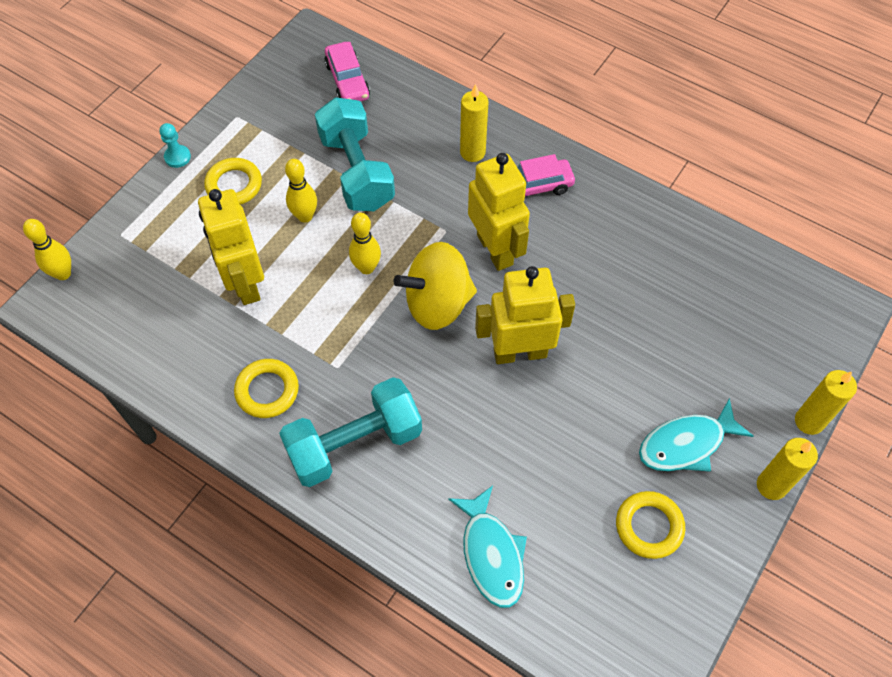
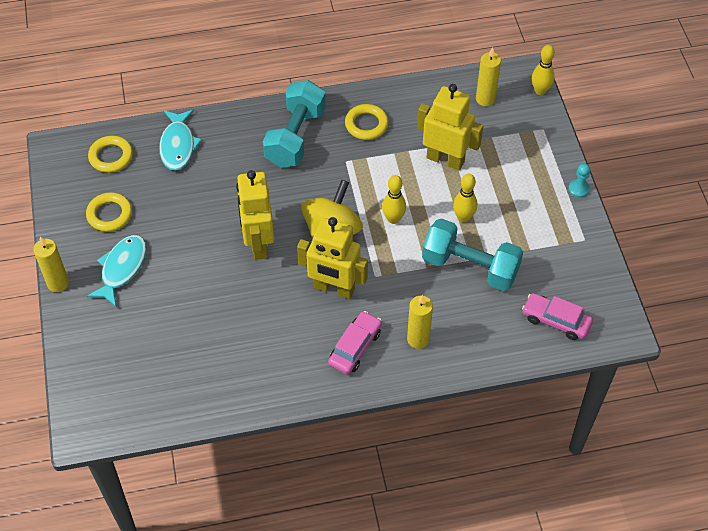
camera: 135 degrees right, 5 degrees down
(234, 185) = (525, 201): yellow ring -> yellow ring (111, 157)
(491, 554) = (178, 145): turquoise fish -> turquoise fish turned 120 degrees counterclockwise
(520, 352) = (258, 243): yellow robot -> yellow robot turned 135 degrees clockwise
(809, 421) = (60, 335): yellow candle -> yellow candle (485, 99)

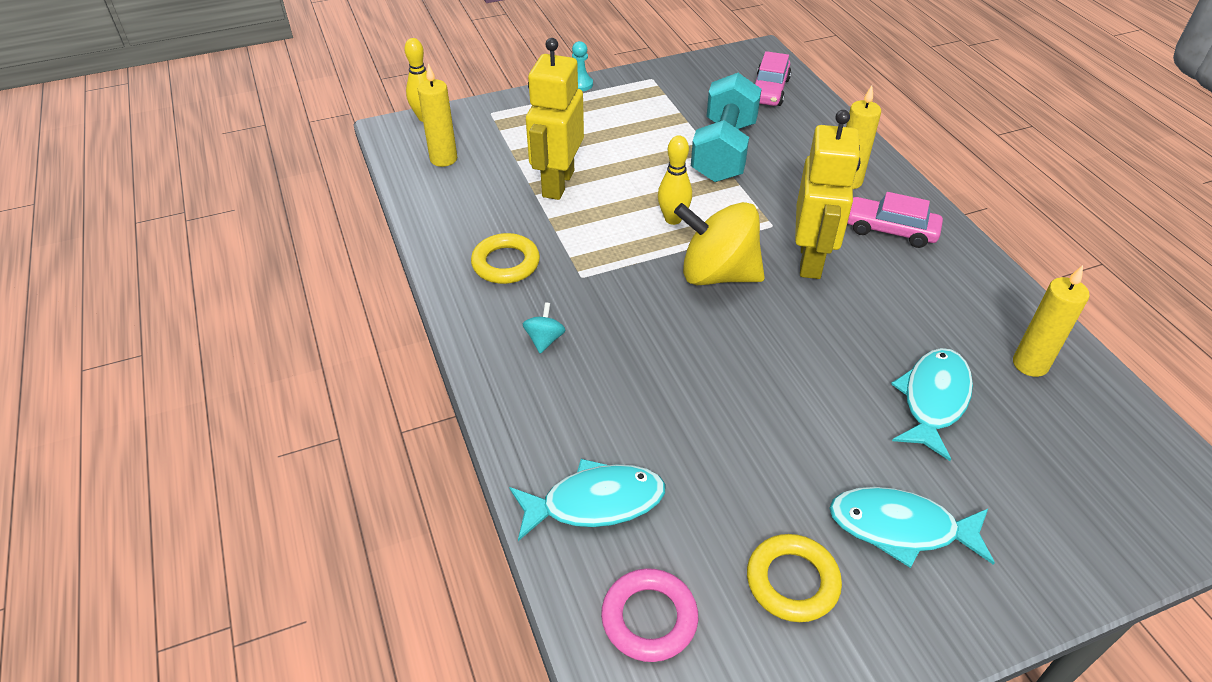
camera: 100 degrees left, 10 degrees down
(58, 283) = (985, 632): yellow candle -> yellow candle (1030, 364)
(111, 157) = (649, 618): yellow ring -> pink ring
(197, 315) = (933, 400): none -> turquoise fish
(258, 243) = (769, 350): yellow robot -> none
(295, 137) = (544, 340): turquoise dumbbell -> turquoise spinning top
(463, 217) = (650, 162): yellow bowling pin -> none

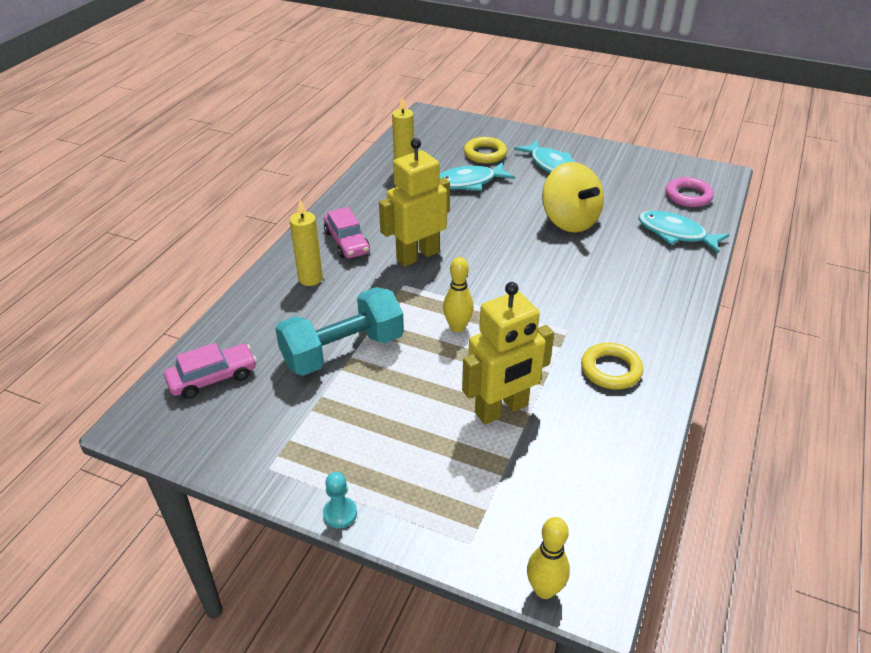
camera: 135 degrees left, 5 degrees down
(443, 159) = (574, 509): yellow candle -> none
(544, 340) = (631, 309): turquoise spinning top -> none
(717, 274) = (482, 281): yellow spinning top -> yellow spinning top (569, 221)
(792, 581) = (617, 176): yellow ring -> yellow ring (485, 154)

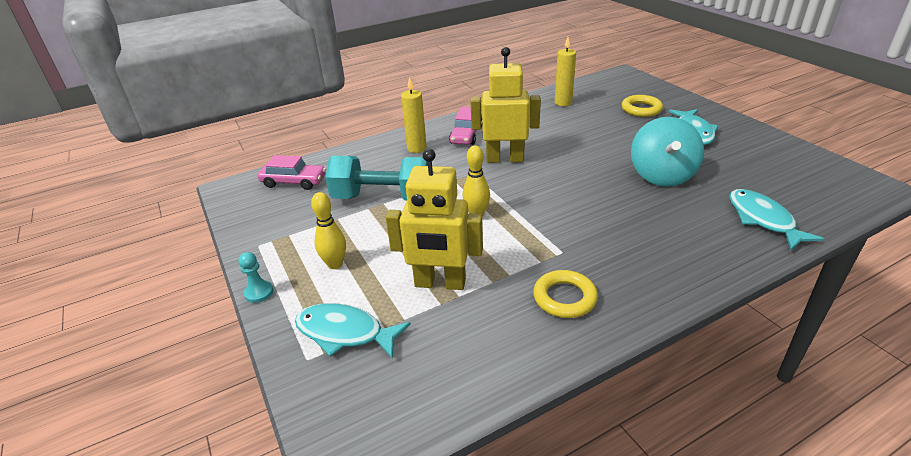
camera: 40 degrees right, 5 degrees down
(469, 182) = (604, 124): turquoise fish -> turquoise fish (345, 333)
(544, 589) = (312, 426): yellow bowling pin -> yellow bowling pin (335, 264)
(569, 221) = (661, 175): yellow spinning top -> turquoise spinning top
(688, 196) = (815, 194): pink ring -> none

